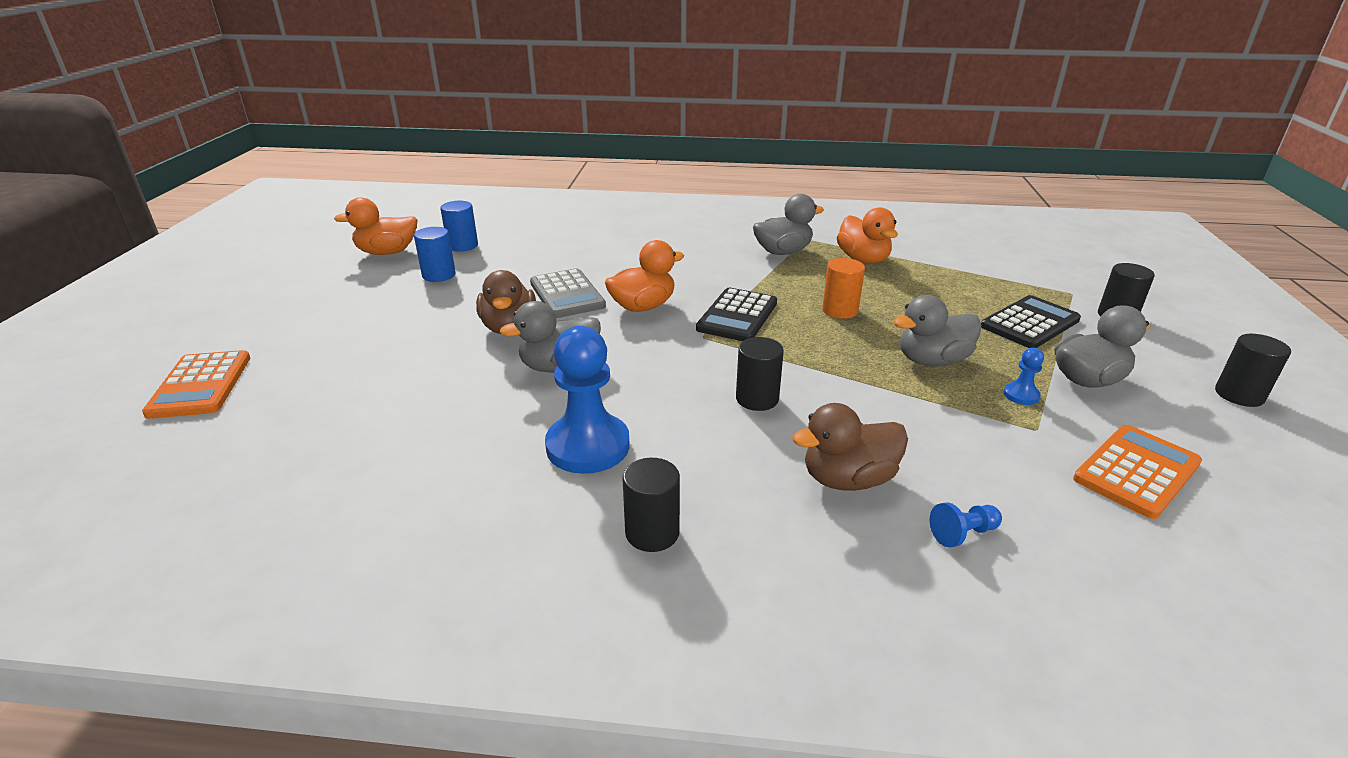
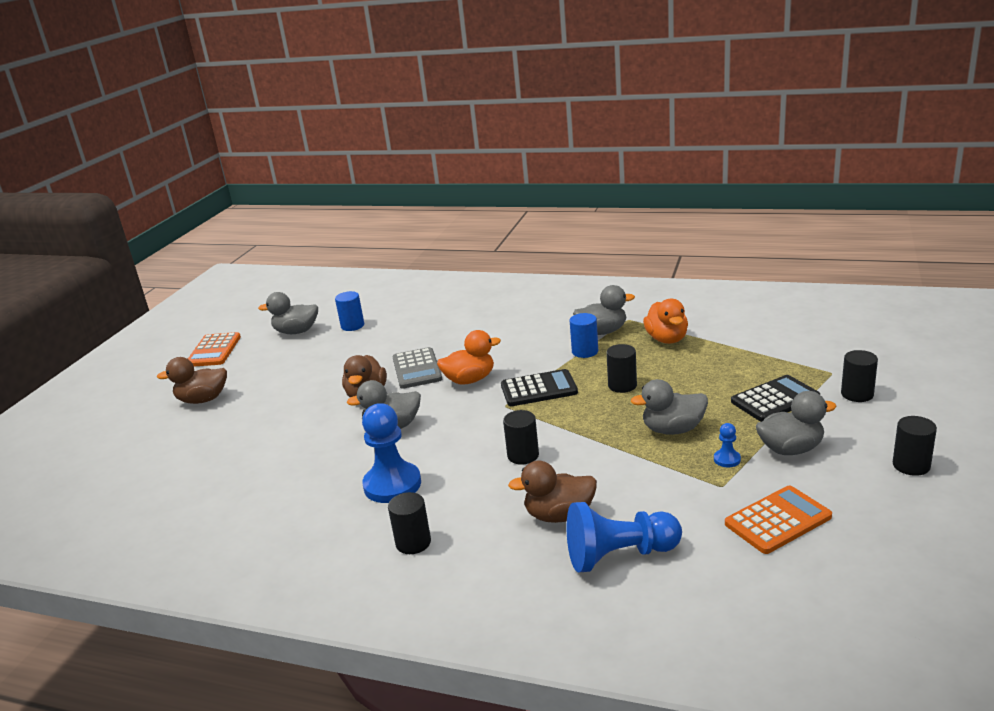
camera: 15 degrees right, 5 degrees down
(200, 385) = (158, 433): orange calculator -> orange calculator (214, 351)
(266, 337) = (203, 400): none -> brown duck
(387, 252) = (296, 332): orange duck -> grey duck
(439, 275) = (329, 351): blue cylinder -> blue cylinder (585, 351)
(737, 316) = (539, 389): black calculator -> black calculator turned 135 degrees counterclockwise
(840, 310) = (622, 385): orange cylinder -> black cylinder
(963, 534) = (619, 555): blue pawn -> blue pawn, size x2.26

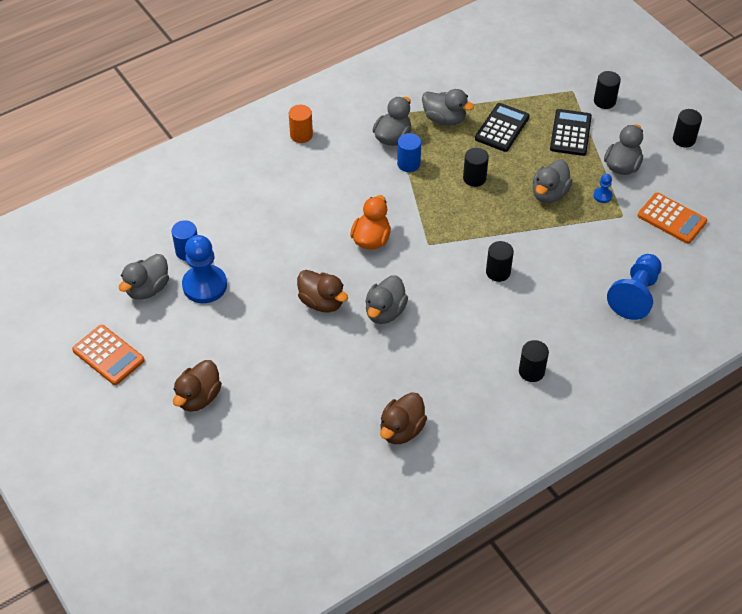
camera: 55 degrees left, 25 degrees up
(392, 485) = (458, 349): blue pawn -> blue pawn (204, 285)
(417, 369) = (317, 256): grey calculator -> none
(538, 302) = (301, 135): none -> orange cylinder
(539, 389) = (428, 216): black calculator -> black calculator (502, 128)
(559, 515) = (575, 295): brown duck -> brown duck (401, 430)
(667, 339) = (444, 119): orange duck -> grey duck
(777, 520) = (672, 219): orange calculator -> orange calculator turned 120 degrees clockwise

